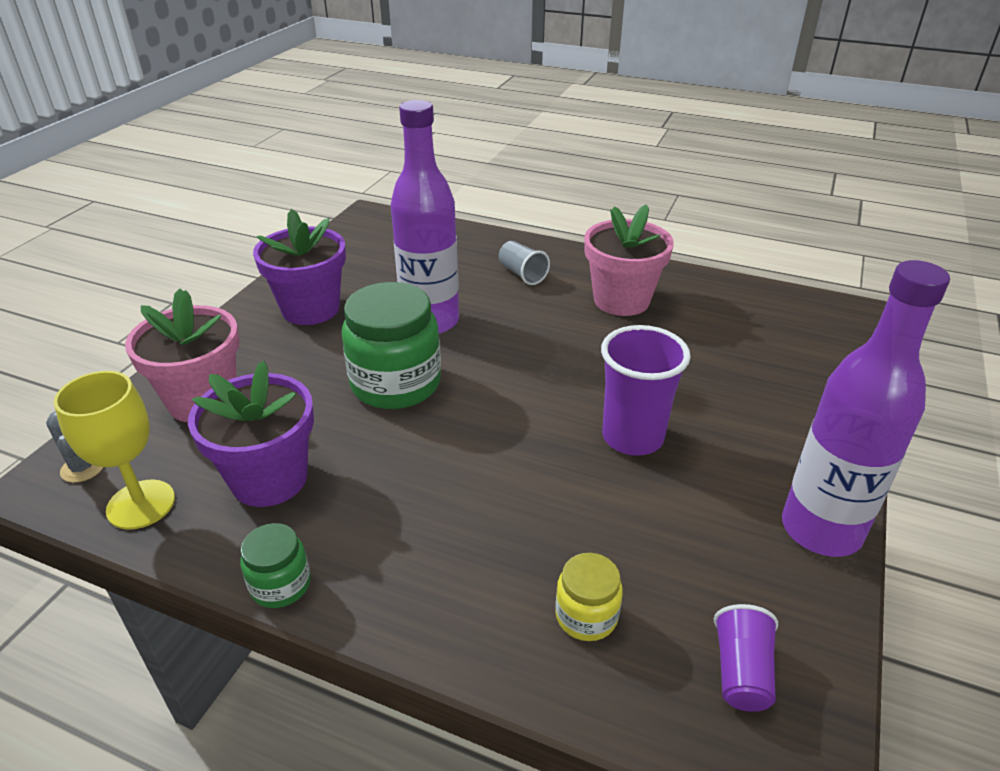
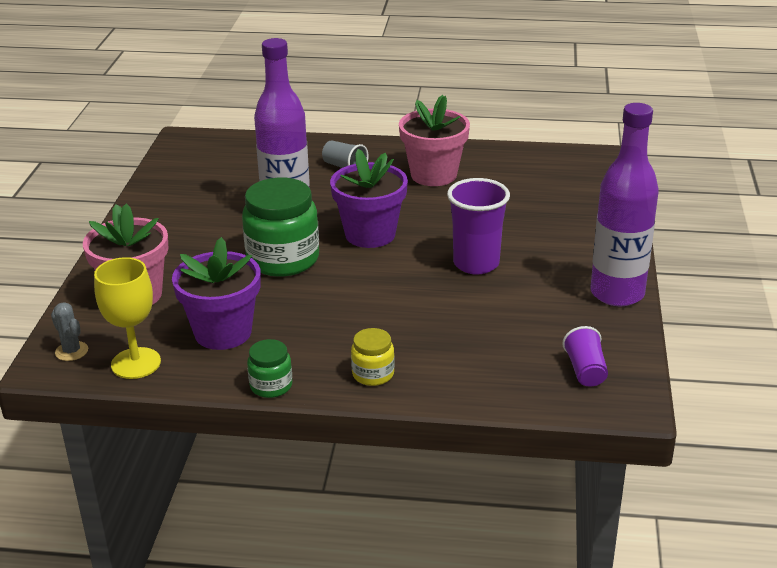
camera: 15 degrees left, 5 degrees down
(310, 309) = (179, 219): purple flower pot -> purple flower pot (370, 234)
(586, 616) = (482, 363): yellow jar -> yellow jar (373, 374)

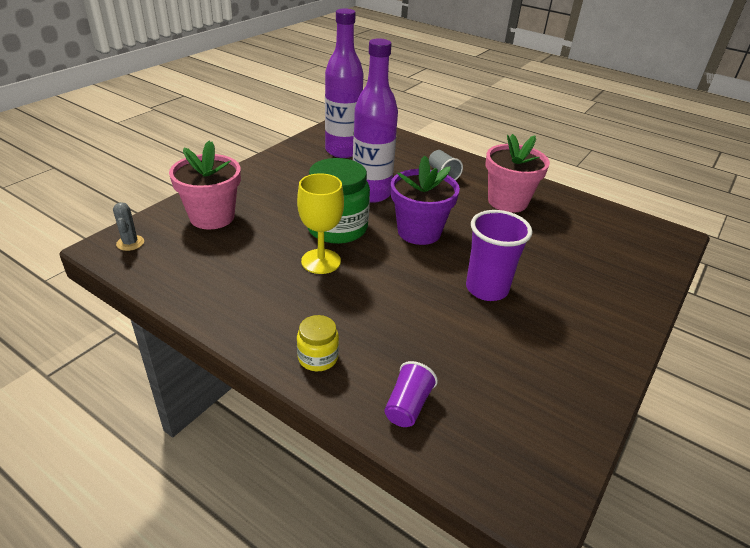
camera: 25 degrees right, 5 degrees up
(136, 363) = (159, 270): yellow goblet -> yellow goblet (321, 261)
(223, 332) = (240, 270): purple flower pot -> none
(271, 386) = (231, 332): green jar -> none
(585, 371) = (514, 444): purple cup -> purple cup (407, 406)
(617, 293) = (601, 371): purple bottle -> purple bottle (342, 151)

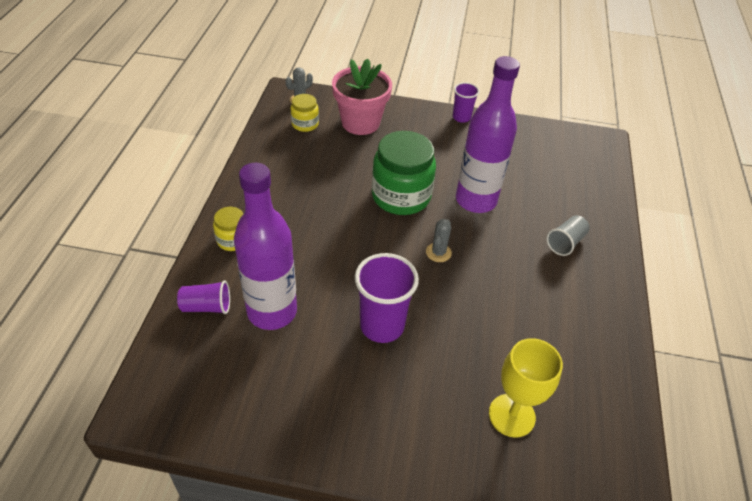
camera: 65 degrees right, 10 degrees up
(175, 252) = (305, 124): none -> yellow jar
(262, 164) = (461, 117): none -> purple cup
(321, 261) = (346, 203): yellow goblet -> yellow goblet (511, 415)
(342, 151) = (536, 156): purple bottle -> purple bottle (272, 311)
(419, 232) = (438, 252): purple flower pot -> grey cactus
(507, 201) = (558, 311): pink flower pot -> none

